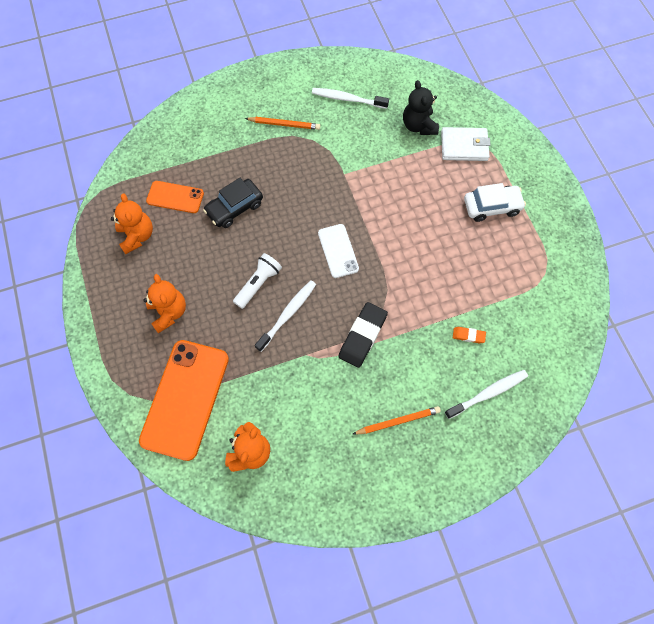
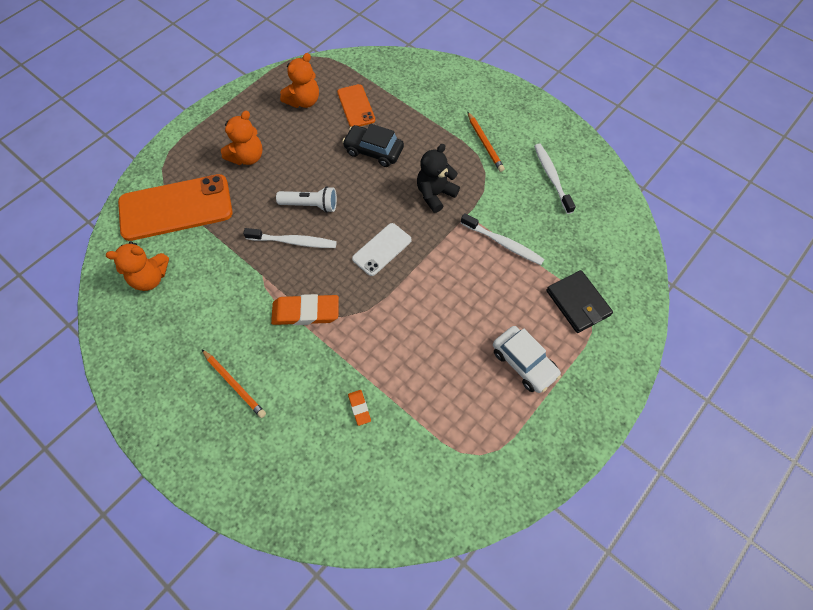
camera: 60 degrees right, 5 degrees down
(362, 336) = (306, 312): black eraser -> orange eraser
(418, 126) = (569, 250): black teddy bear -> black teddy bear (435, 194)
(464, 146) = (578, 303): white wallet -> black wallet
(487, 393) = (305, 456): white toothbrush -> white toothbrush (503, 243)

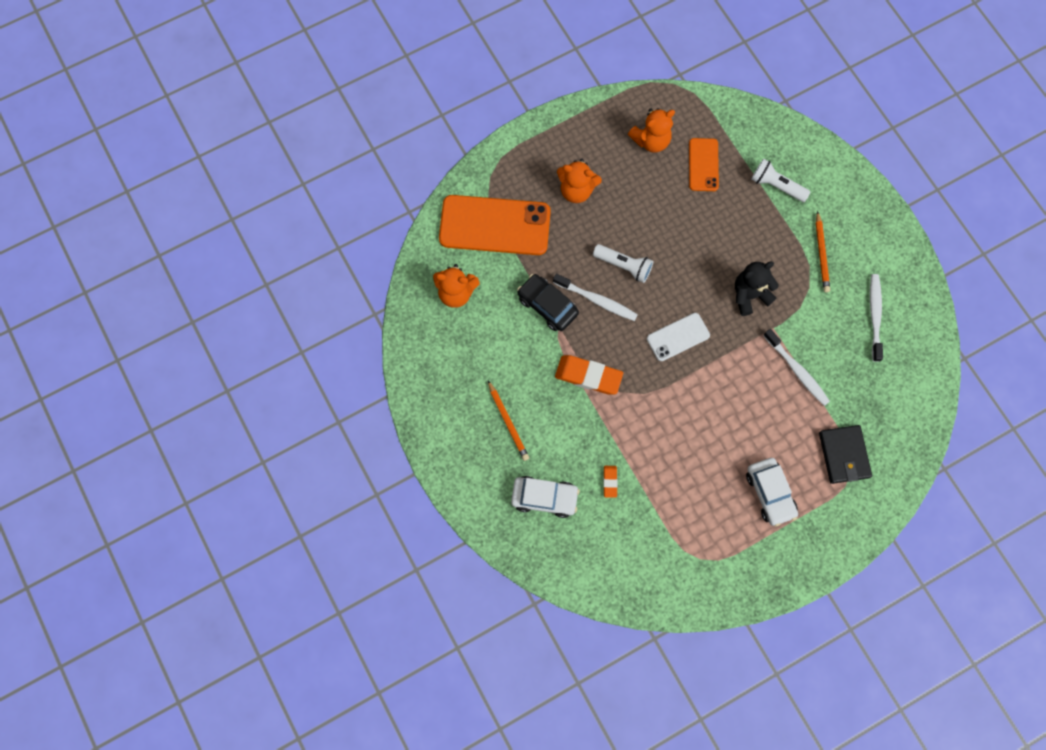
camera: 20 degrees right, 10 degrees up
(247, 157) = (576, 190): orange teddy bear -> orange teddy bear turned 45 degrees clockwise
(294, 450) = (544, 498): none -> white car
(373, 151) = (704, 225): black car -> black car (547, 305)
(425, 104) = (776, 186): none -> white flashlight

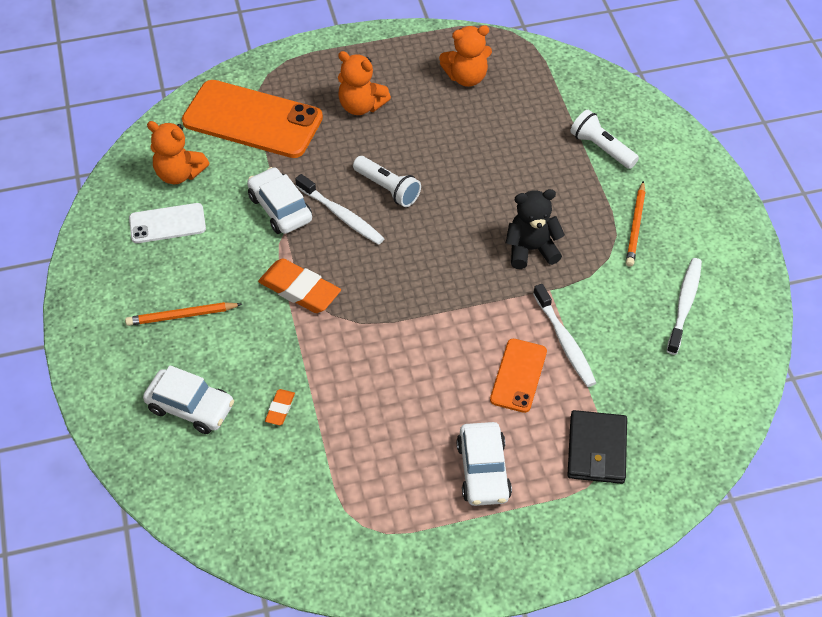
camera: 15 degrees right, 20 degrees down
(508, 422) = (181, 316): orange pencil -> orange pencil turned 90 degrees clockwise
(547, 305) = (280, 208): black car -> white car
(678, 337) = (426, 273): white phone -> white phone (167, 223)
(703, 165) = (519, 111): orange phone -> orange phone (518, 375)

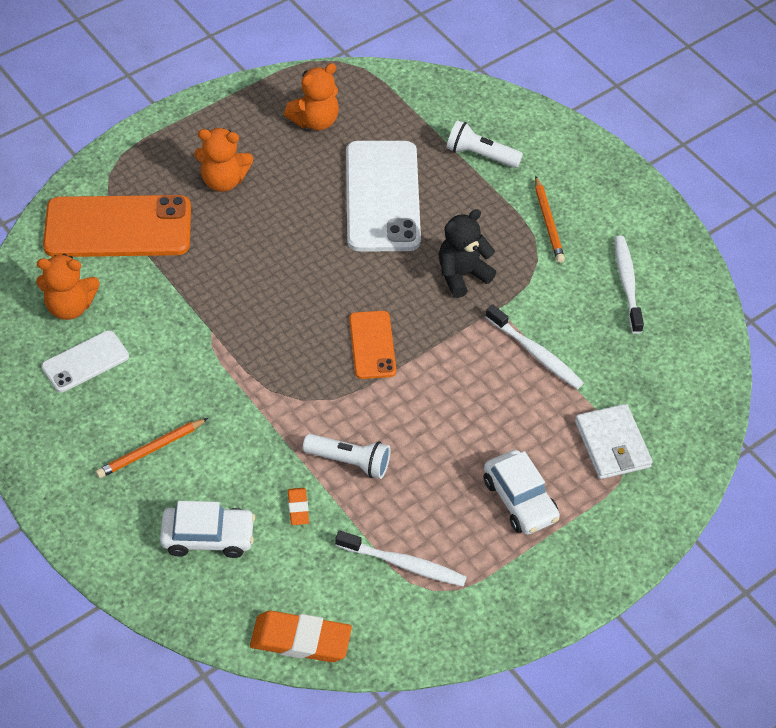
camera: 25 degrees left, 0 degrees up
(280, 208) = (195, 310): white car -> none
(300, 290) = (257, 385): orange eraser -> orange eraser (300, 640)
(341, 215) = (261, 298): white toothbrush -> white toothbrush (403, 564)
(387, 188) = (293, 257): white flashlight -> white flashlight (349, 461)
(493, 159) = (382, 196): none -> white phone
(518, 375) = (508, 399): orange phone -> orange phone (372, 345)
(596, 449) = (612, 444): black wallet -> white wallet

